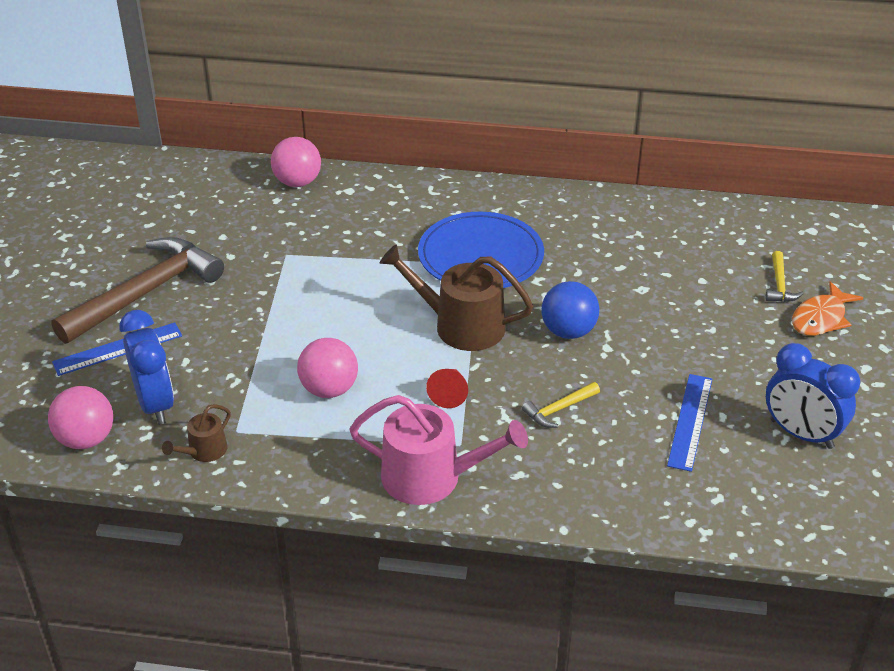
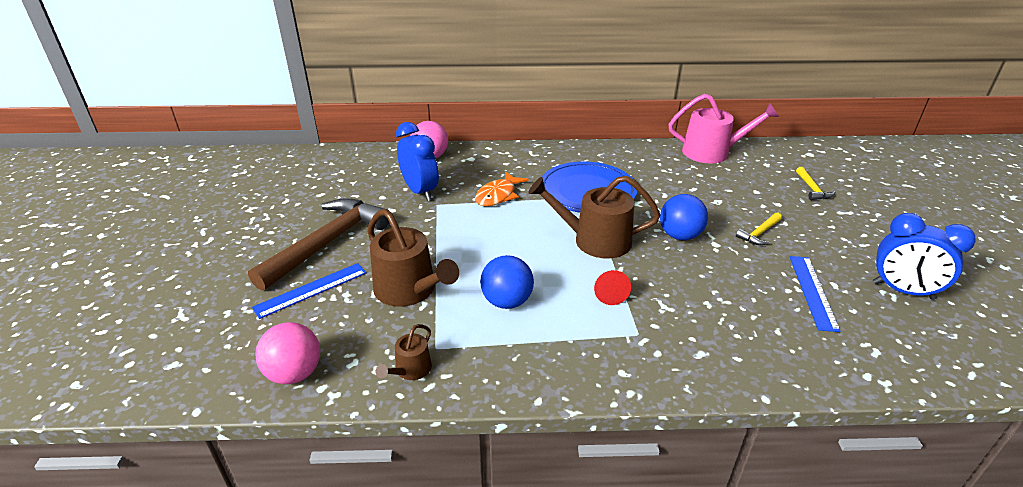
camera: 10 degrees left, 5 degrees down
(155, 404) = (355, 333): blue clock -> blue clock (420, 191)
(225, 362) = (409, 290): none -> brown watering can
(329, 389) = (507, 301): pink ball -> blue ball
(431, 477) = (626, 366): pink watering can -> pink watering can (712, 152)
(559, 409) = (704, 295): yellow hammer -> yellow hammer (759, 233)
(821, 318) = (856, 207): orange fish -> orange fish (498, 195)

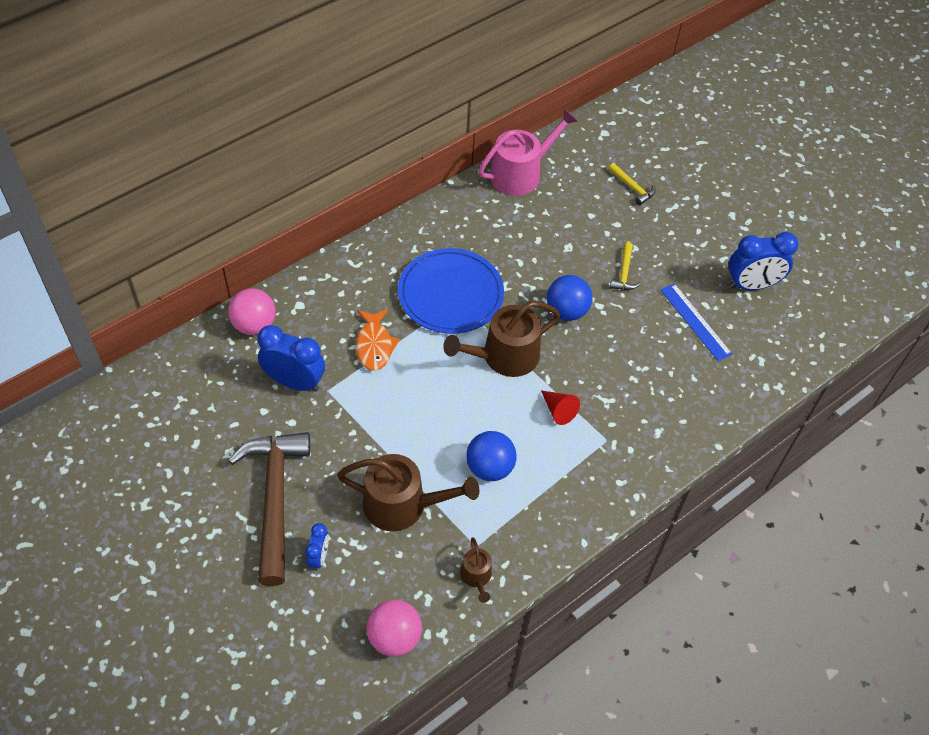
camera: 40 degrees left, 20 degrees up
(311, 290) = (319, 557): blue ruler -> blue clock

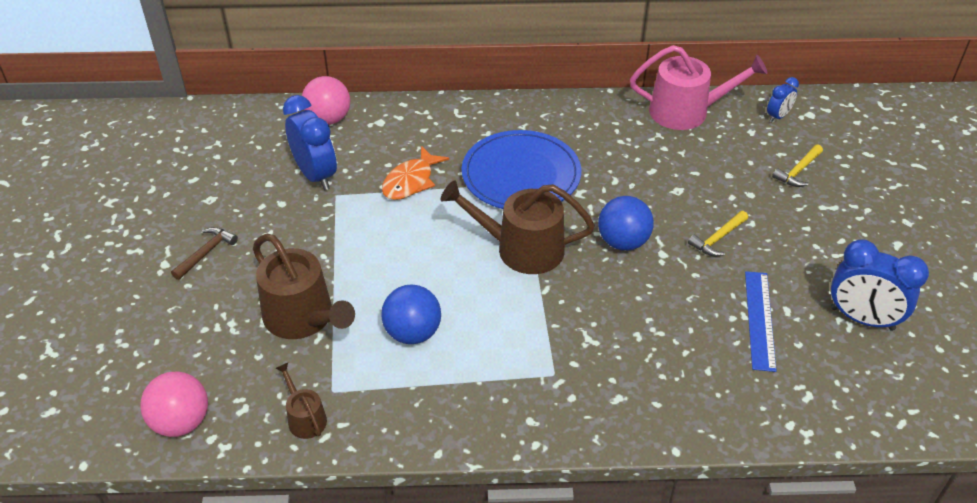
camera: 40 degrees right, 10 degrees down
(275, 499) = (206, 253): brown hammer -> brown hammer, size x0.42
(319, 557) = (191, 317): blue clock -> blue clock (778, 116)
(476, 576) = (305, 418): brown watering can -> brown watering can turned 120 degrees clockwise
(558, 410) = (529, 321): red cone -> none
(632, 187) = (798, 171): yellow hammer -> yellow hammer turned 45 degrees clockwise

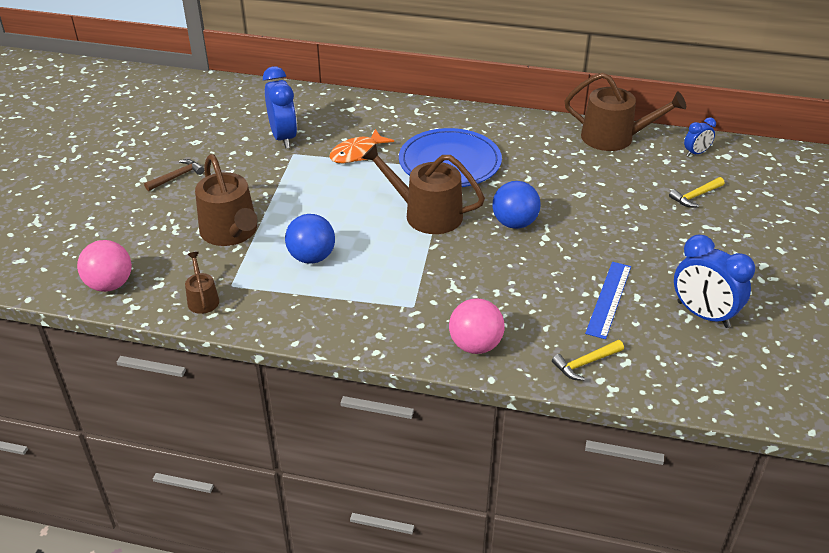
camera: 15 degrees right, 5 degrees down
(328, 119) = (311, 101): pink ball -> pink ball (475, 345)
(686, 111) = (614, 138): pink watering can -> brown watering can
(718, 238) = (599, 234): yellow hammer -> yellow hammer (585, 363)

